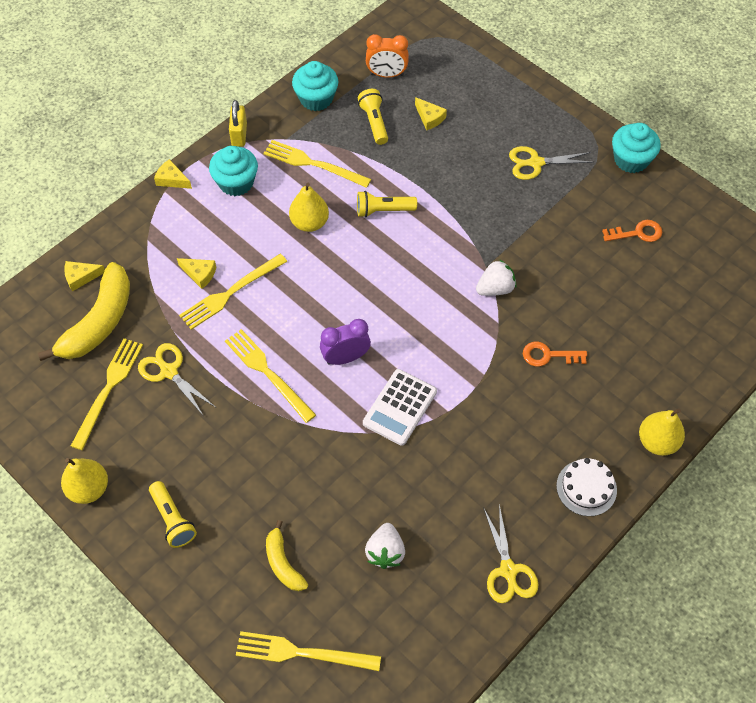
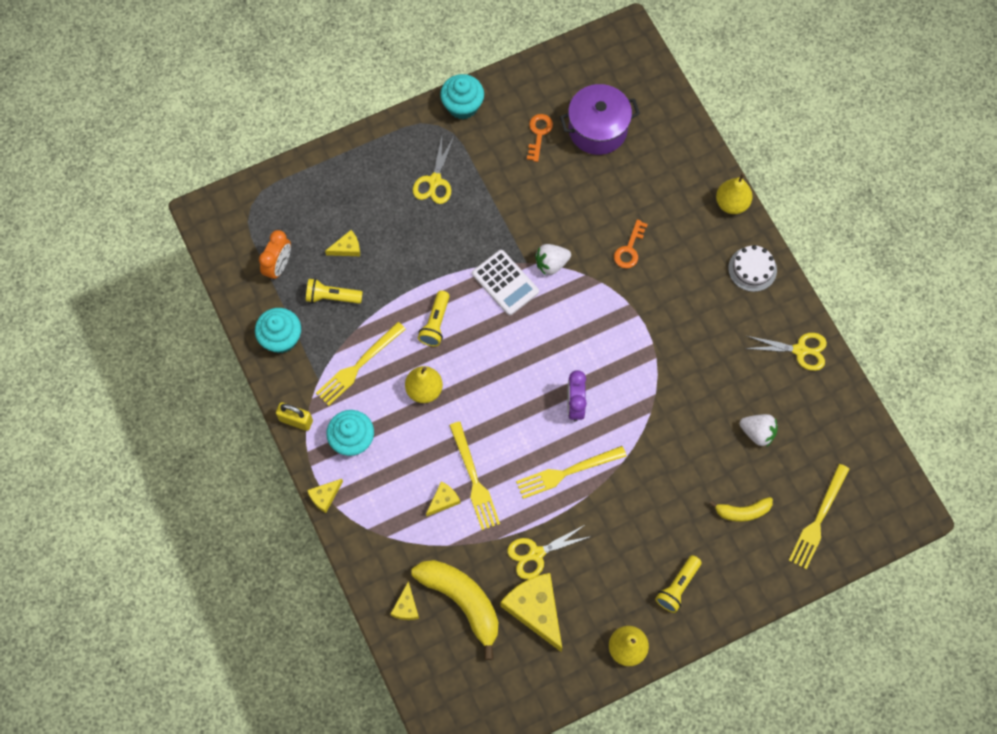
camera: 70 degrees left, 10 degrees up
(108, 389) = (535, 609): yellow fork -> yellow cheese
(173, 519) = (677, 587): yellow flashlight -> yellow flashlight turned 135 degrees clockwise
(399, 407) = (636, 379): white calculator -> white calculator (505, 283)
(495, 288) = (551, 264): white strawberry -> white strawberry turned 105 degrees counterclockwise
(673, 284) = (597, 129): none -> purple pot

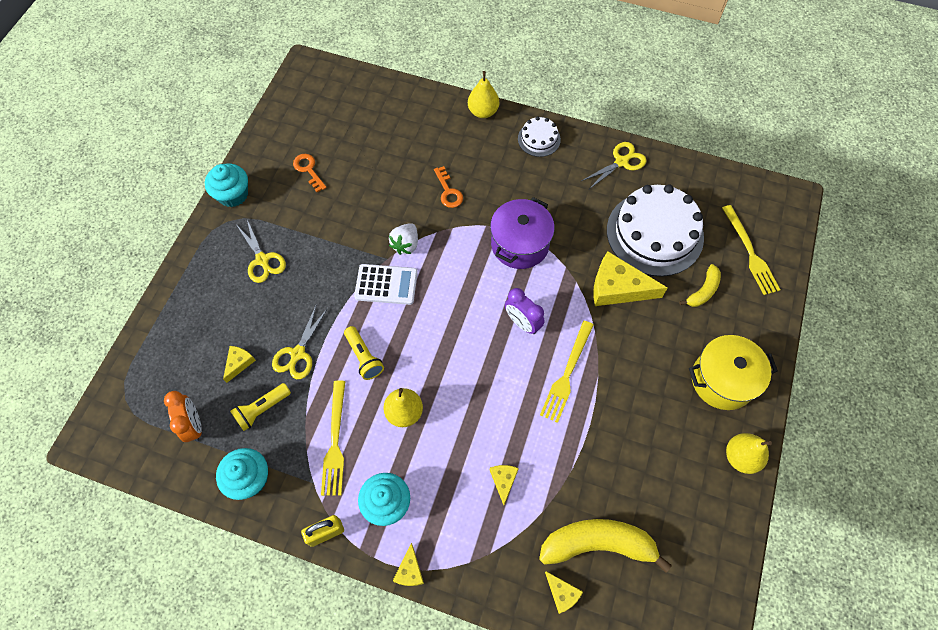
camera: 45 degrees left, 5 degrees down
(474, 479) = (509, 443): yellow fork -> none
(535, 609) = (653, 494): yellow cheese -> yellow cheese (618, 287)
(536, 554) = (609, 453): yellow scissors -> yellow scissors (297, 354)
(597, 129) = (347, 136): purple pot -> purple pot (520, 244)
(677, 587) = (722, 380): yellow flashlight -> yellow pot
(757, 433) = (654, 233): white strawberry -> white cake

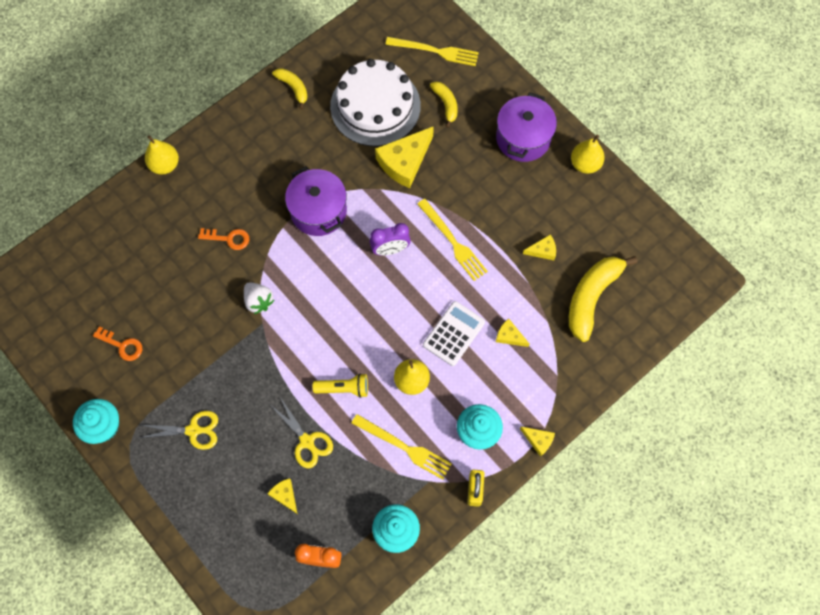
camera: 60 degrees left, 5 degrees up
(262, 409) = (340, 494): yellow flashlight -> none
(308, 170) = (122, 345): orange key -> orange key turned 150 degrees counterclockwise
(386, 285) = (287, 337): white calculator -> white calculator (454, 334)
(539, 139) = (226, 137): white cake -> none
(562, 593) = (612, 341): yellow cheese -> yellow cheese (543, 250)
(621, 162) = (293, 88): yellow scissors -> yellow banana
(722, 380) = (523, 138): yellow pot -> purple pot

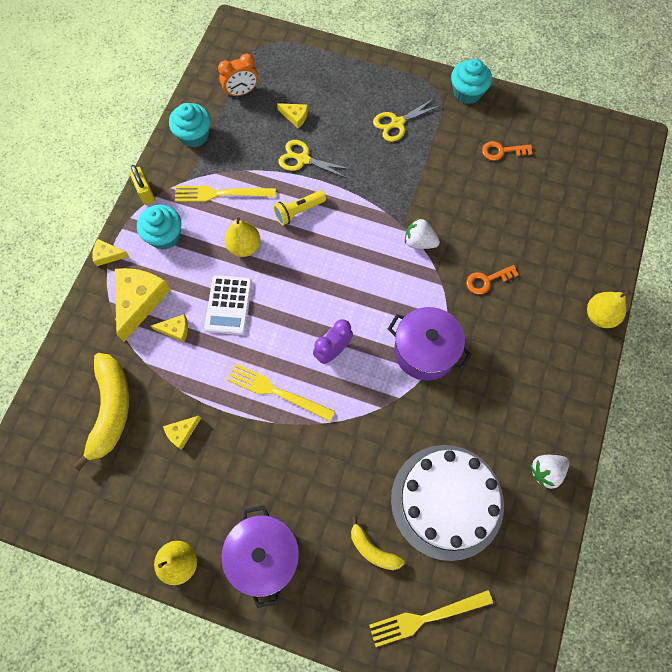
camera: 150 degrees right, 0 degrees up
(293, 88) = (546, 471): yellow banana -> white strawberry
(404, 162) = (375, 452): yellow cheese -> yellow cheese (139, 301)

